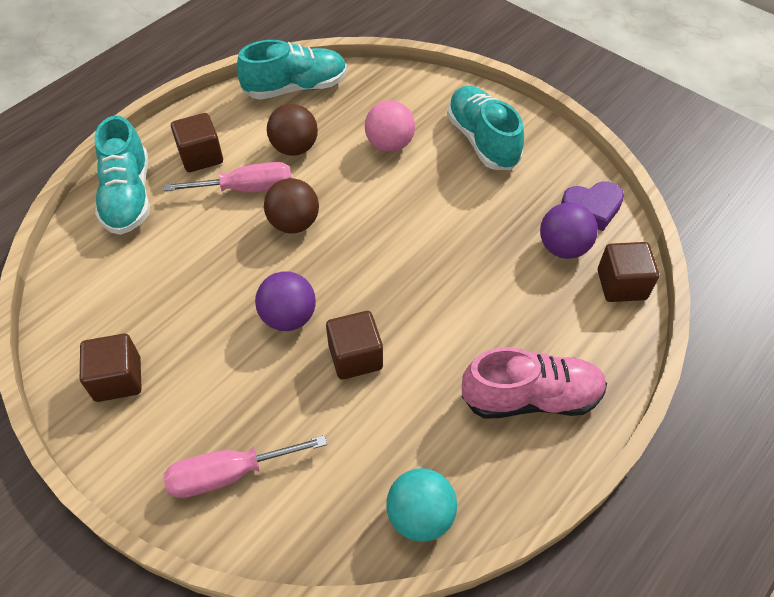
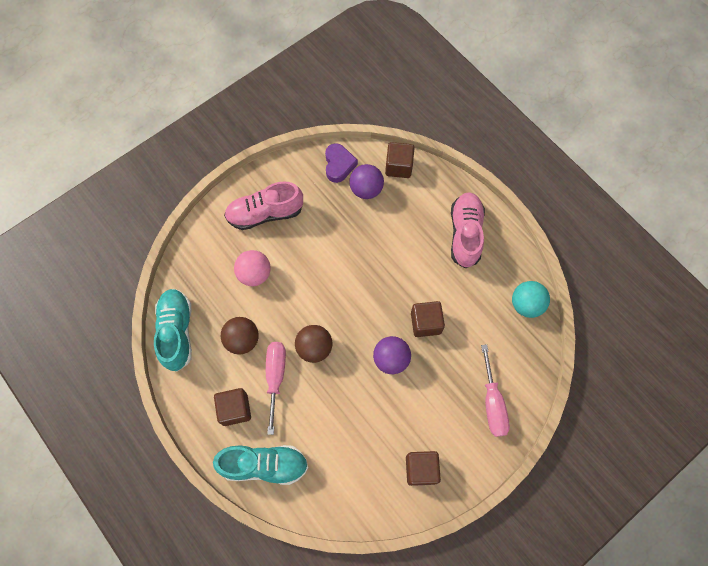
camera: 80 degrees left, 15 degrees up
(482, 140) = (265, 213): turquoise shoe -> pink shoe

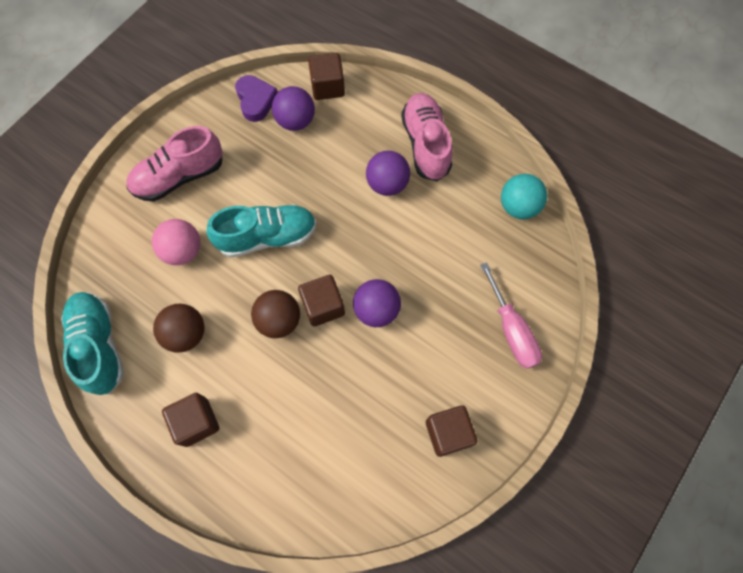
camera: 15 degrees left, 0 degrees up
(264, 465) = (251, 482): turquoise shoe -> turquoise shoe (267, 237)
(275, 377) = (239, 369): pink screwdriver -> none
(425, 259) = (387, 184): none -> purple ball
(425, 323) = (407, 257): brown cube -> brown cube (323, 306)

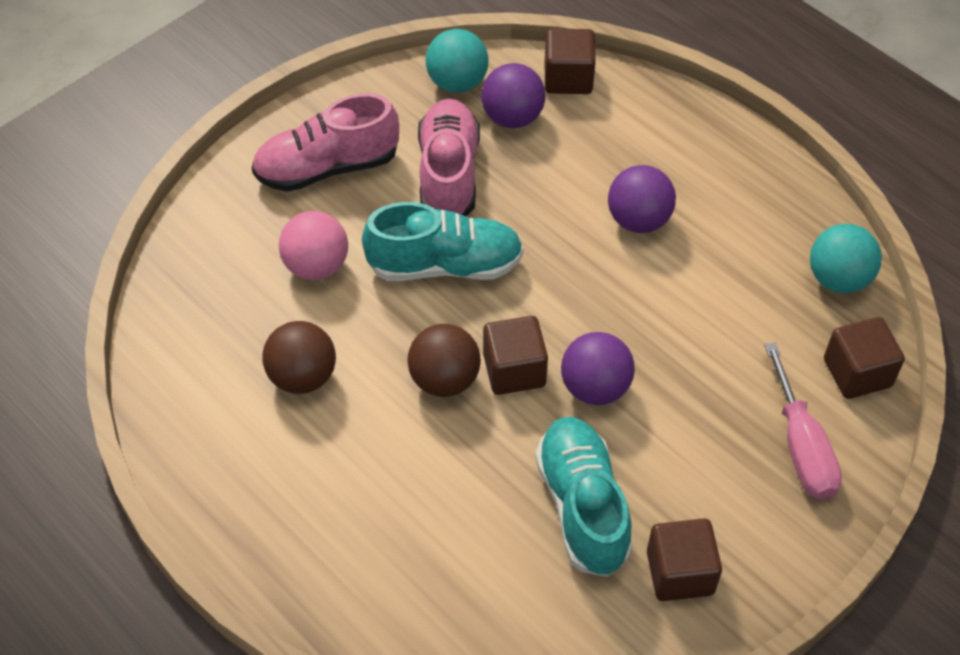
camera: 10 degrees right, 15 degrees down
(99, 346) = (173, 373): turquoise shoe -> turquoise shoe (582, 506)
(196, 422) = (298, 496): brown cube -> brown cube (857, 373)
(256, 101) = (457, 83): purple heart -> turquoise ball
(425, 144) = (706, 174): pink shoe -> pink shoe (448, 174)

